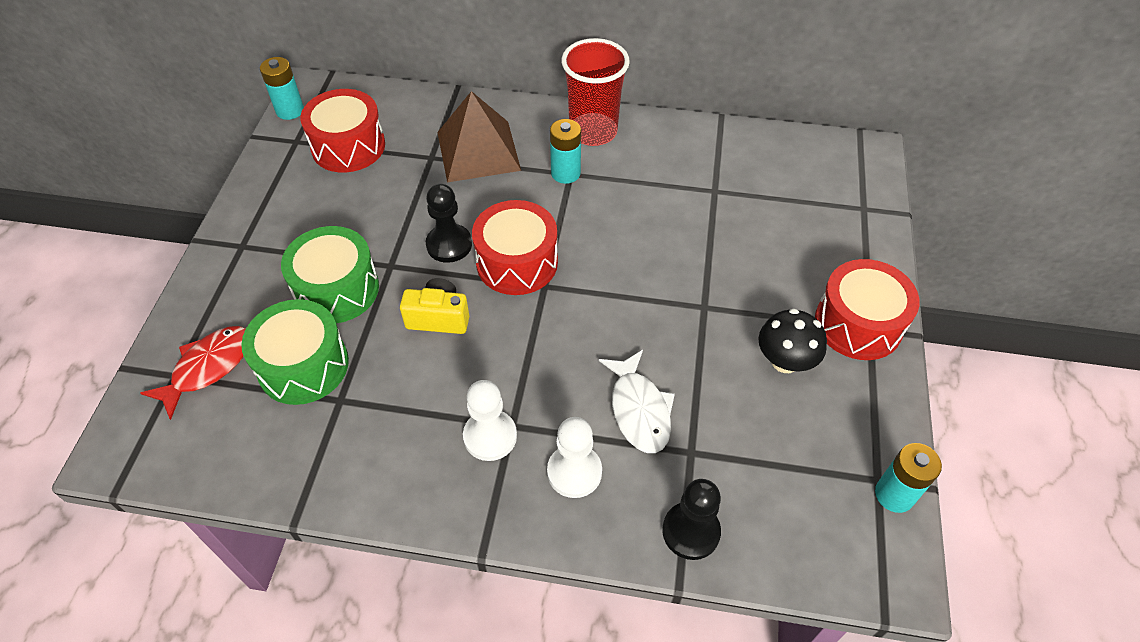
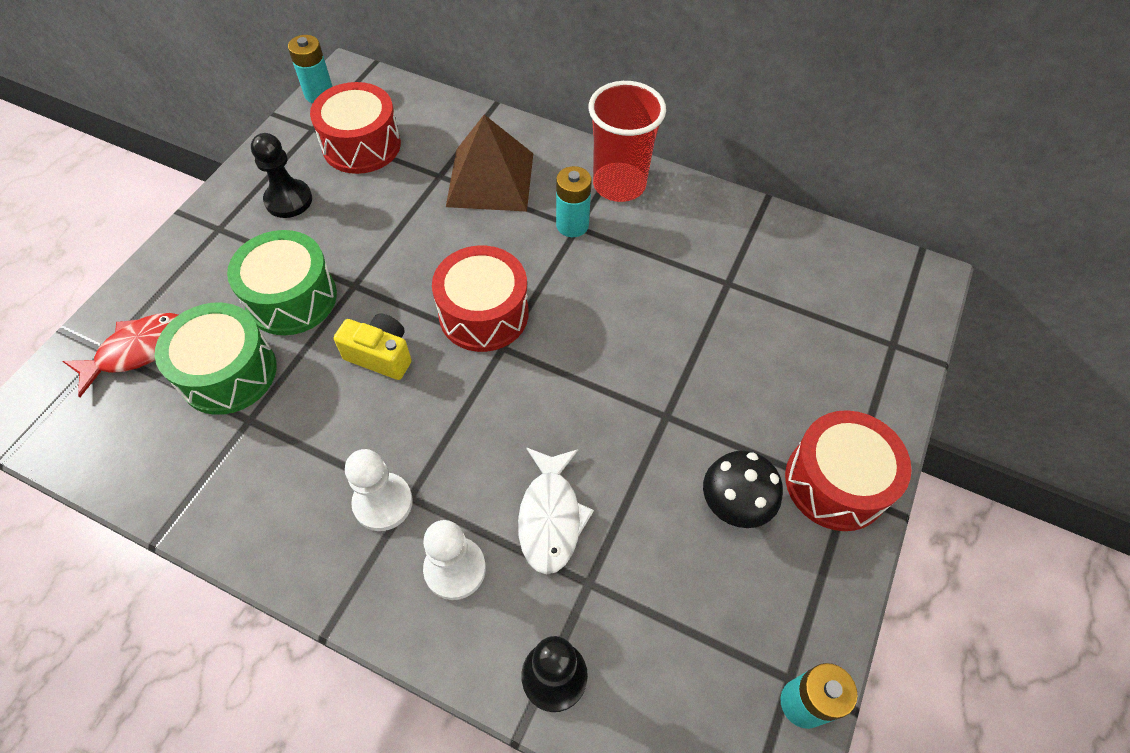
camera: 15 degrees right, 5 degrees up
(449, 245) = (421, 277): black pawn -> black pawn (288, 200)

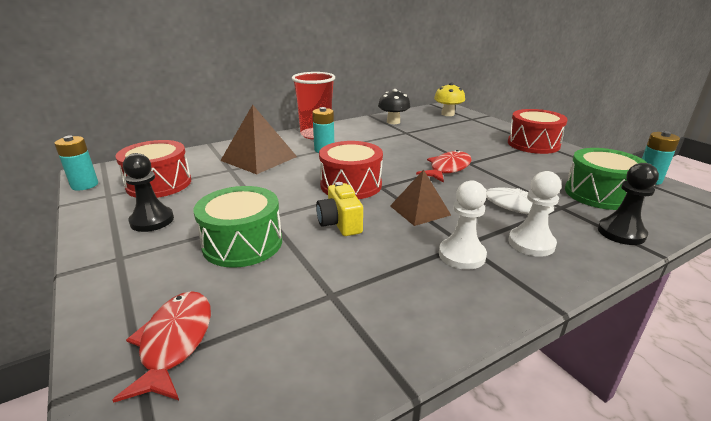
camera: 55 degrees left, 30 degrees down
(228, 372) = (272, 293): green drum -> green drum (599, 194)
(380, 355) = (340, 223): yellow camera -> yellow camera turned 75 degrees counterclockwise
(464, 417) = (420, 210): none -> brown pyramid
(621, 397) = (448, 168): none -> red fish
(734, 504) = (532, 164): black mushroom -> black mushroom (393, 122)
(883, 299) = (447, 114): none -> yellow mushroom

